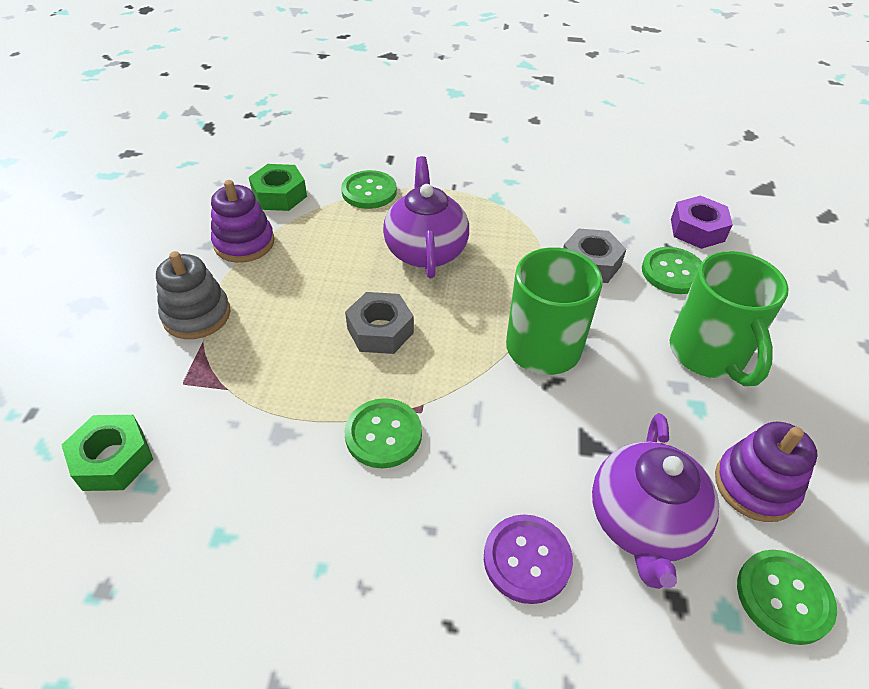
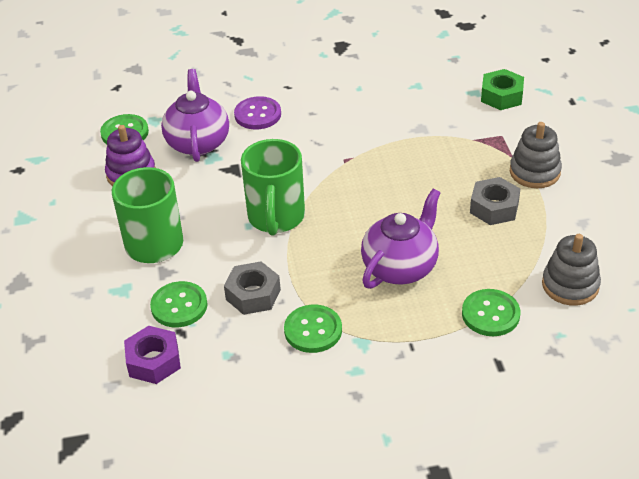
camera: 165 degrees right, 5 degrees down
(244, 243) = (555, 231): purple stacking toy -> none
(279, 195) = (570, 285): green nut -> grey stacking toy
(380, 330) = (398, 196): grey nut -> grey nut (494, 207)
(383, 434) = (360, 142): green button -> green button (313, 330)
(425, 250) = (400, 267): purple teapot -> purple teapot turned 120 degrees counterclockwise

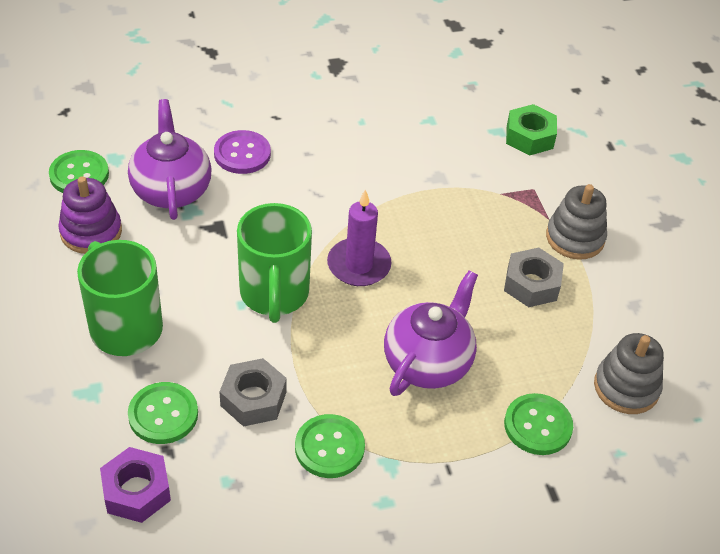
camera: 10 degrees left, 5 degrees up
(348, 195) = (359, 265): none -> purple candle

